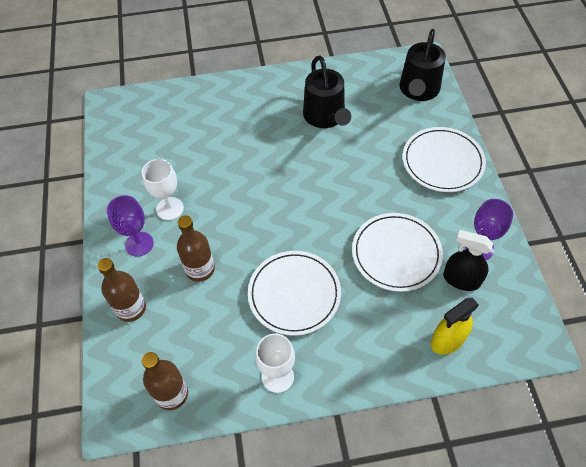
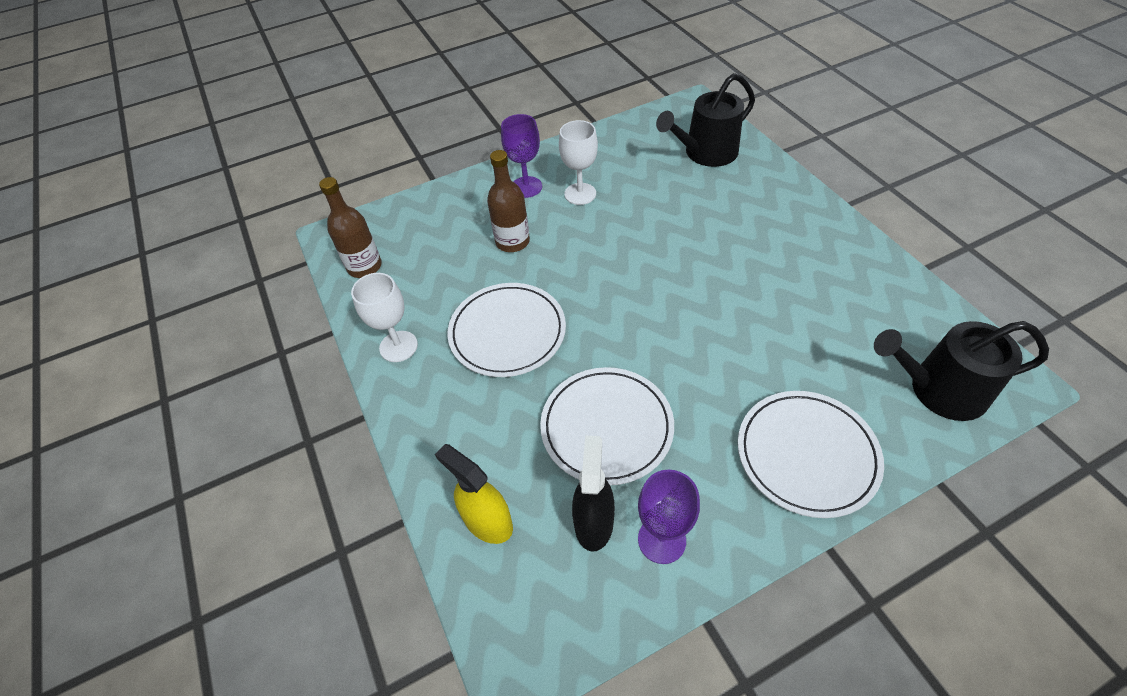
camera: 75 degrees right, 5 degrees down
(131, 308) = (450, 207): brown bottle -> none
(325, 116) = (802, 289): black watering can -> black watering can (706, 153)

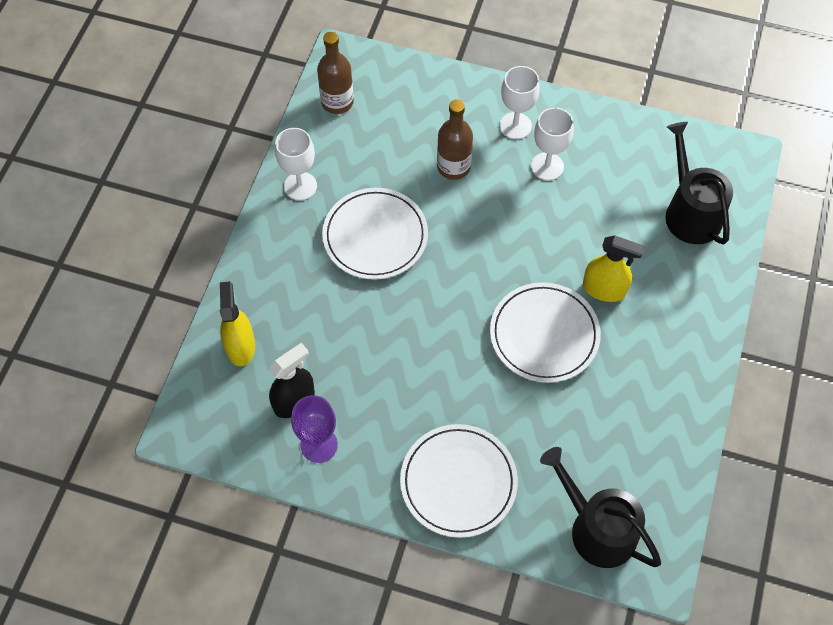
camera: 40 degrees right, 10 degrees up
(526, 187) = (515, 126): purple goblet -> white goblet
(606, 427) = (363, 355): white plate -> white plate (544, 334)
(706, 153) = (690, 212): black watering can -> black watering can turned 60 degrees clockwise
(717, 234) = (604, 289): none -> yellow spray bottle

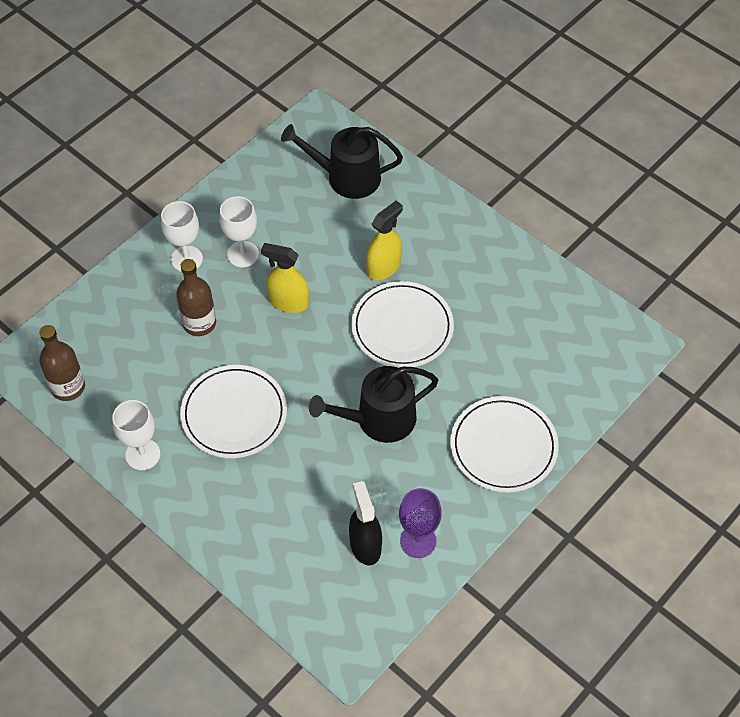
camera: 65 degrees left, 5 degrees down
(240, 346) = (286, 570): yellow spray bottle -> yellow spray bottle (288, 302)
(597, 528) = (588, 366): black watering can -> black watering can (379, 419)

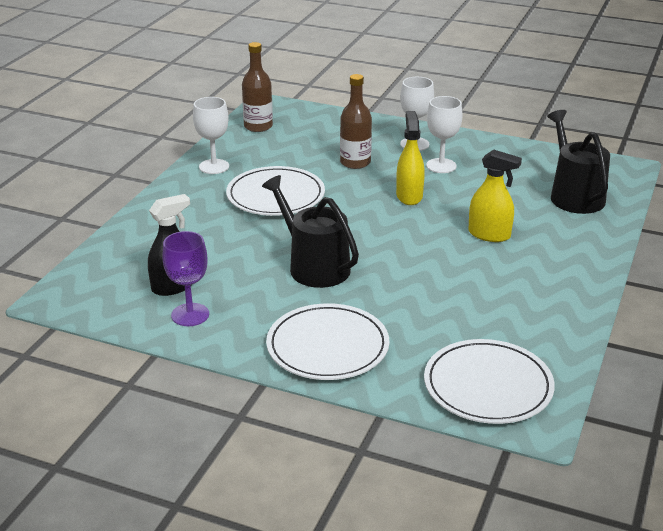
camera: 70 degrees right, 25 degrees down
(402, 327) = (428, 258): white plate -> white plate (488, 386)

